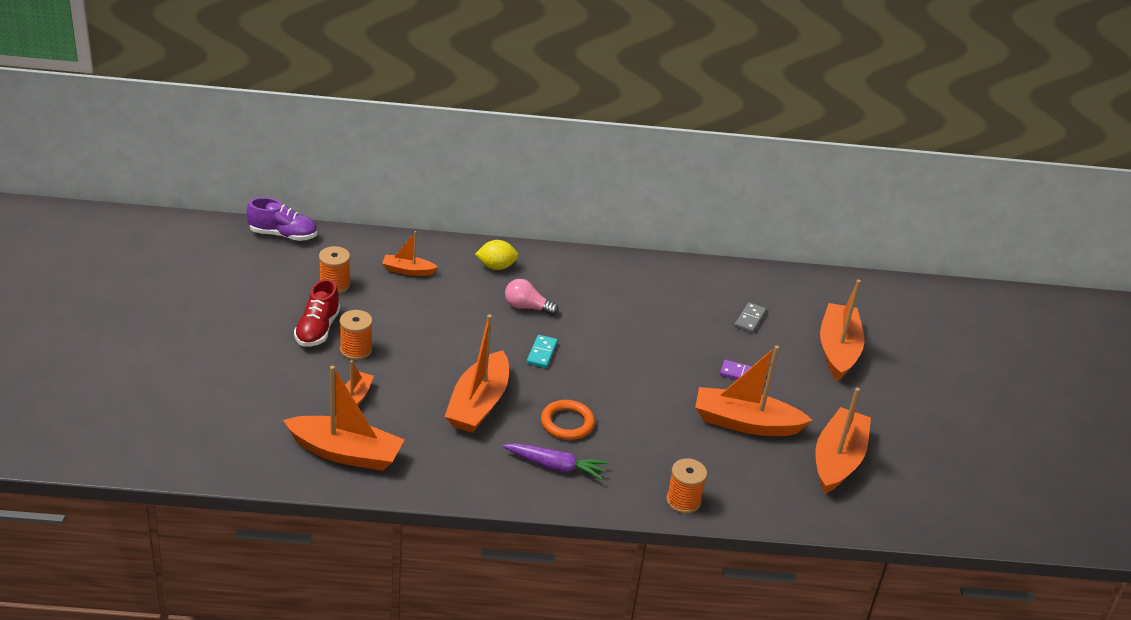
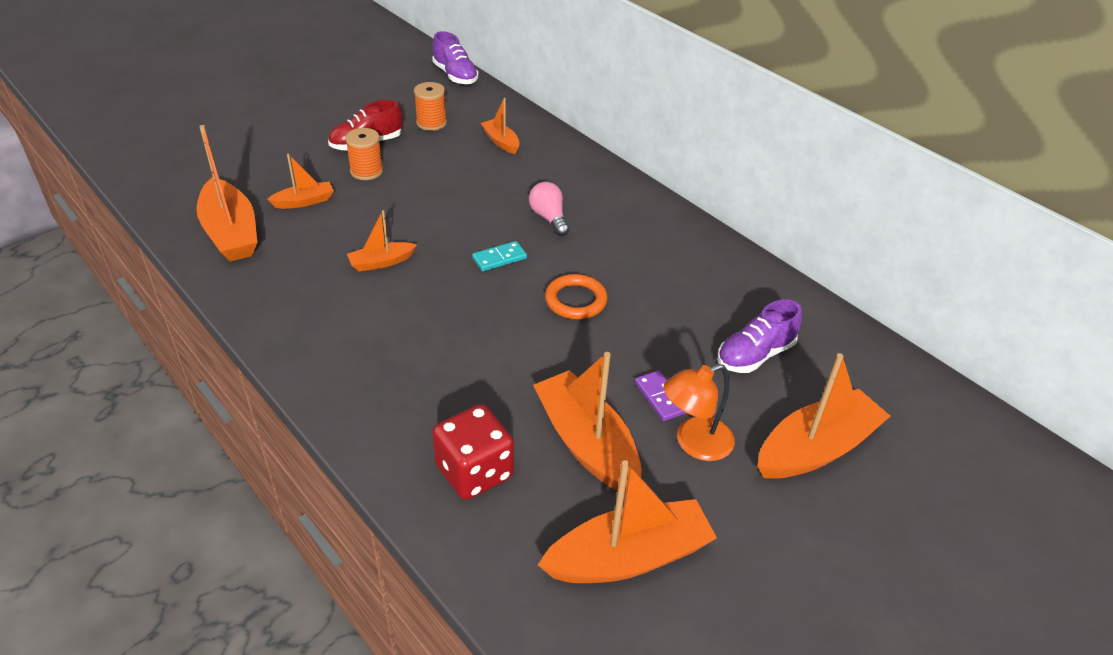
camera: 50 degrees right, 5 degrees up
(478, 404) = (381, 262): orange boat -> orange boat, size x0.53
(496, 267) = (576, 176): yellow lemon -> none
(555, 466) = (350, 351): purple carrot -> none
(567, 423) = (422, 324): orange ring -> orange ring (575, 300)
(683, 501) = (402, 465): orange spool -> none
(719, 476) = (474, 472): none -> red dice
(750, 319) = (755, 355): grey domino -> purple shoe
(788, 386) = (694, 443): none -> orange lamp

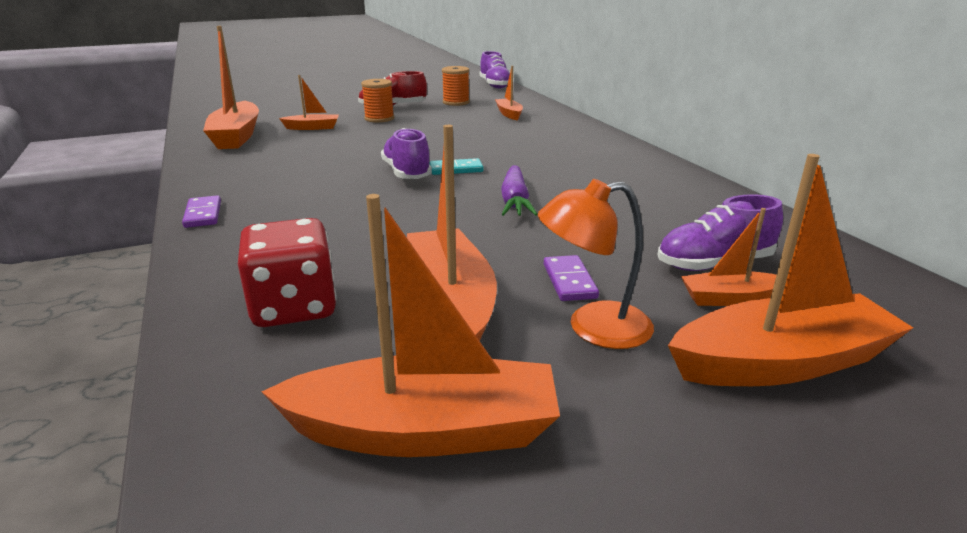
camera: 20 degrees right, 15 degrees down
(306, 374) = (203, 214): none -> purple domino
(381, 262) = (343, 161): orange boat -> orange boat (731, 299)
(456, 272) = (407, 173): none -> purple shoe
(549, 218) = (523, 153): pink light bulb -> none
(575, 300) = (515, 201): orange ring -> purple carrot

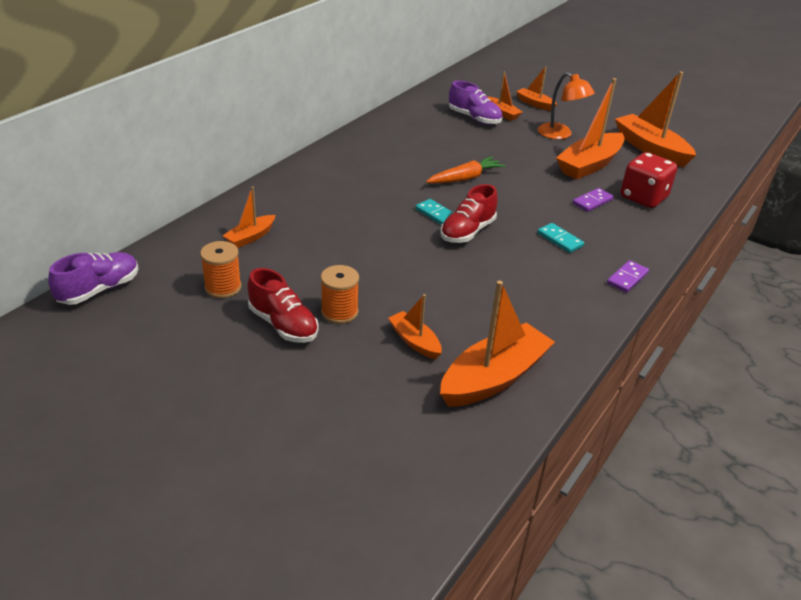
camera: 125 degrees left, 10 degrees up
(319, 207) = (560, 240): none -> turquoise domino
(407, 173) = (467, 232): purple shoe -> red shoe
(515, 201) = (465, 178): purple carrot -> orange carrot
(569, 281) = (534, 145): purple domino -> purple domino (592, 202)
(780, 363) = (535, 104): orange boat -> orange boat, size x0.53

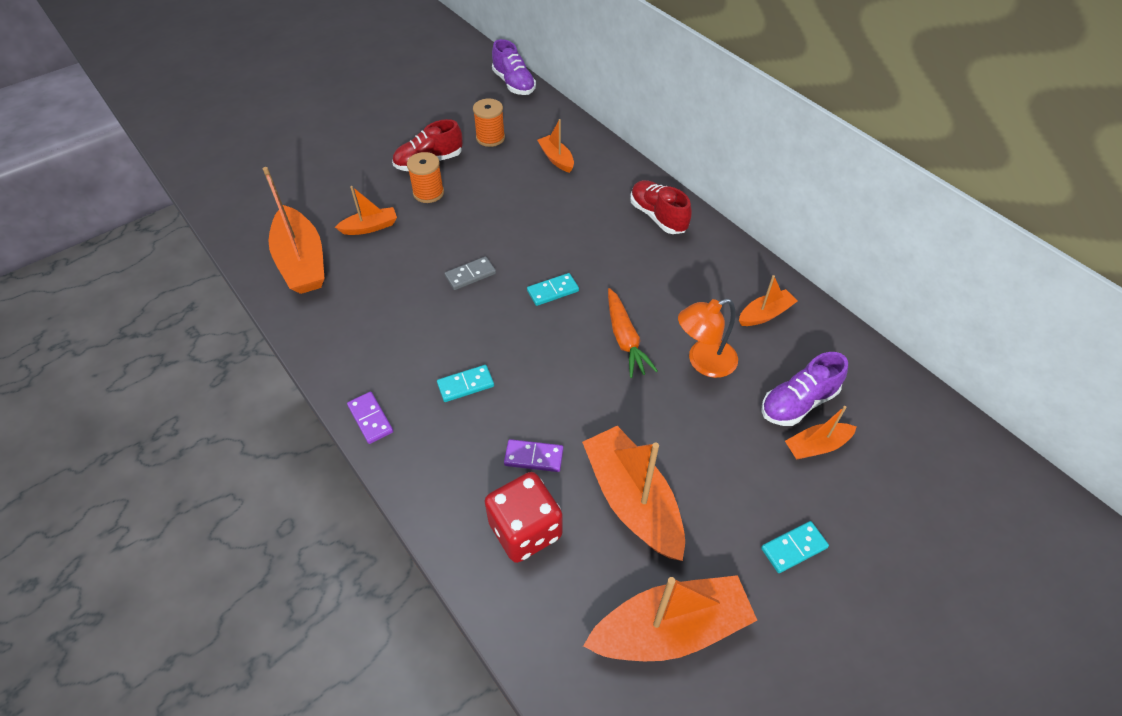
camera: 110 degrees right, 15 degrees up
(444, 260) = (470, 275): none -> grey domino
(467, 232) = (511, 307): red shoe -> red shoe (658, 216)
(535, 104) = (855, 510): orange boat -> orange boat (765, 314)
(560, 134) = (736, 502): orange lamp -> orange lamp (703, 362)
(573, 119) = (794, 548): none -> turquoise domino
(592, 202) = (533, 457): purple domino -> purple domino turned 60 degrees counterclockwise

